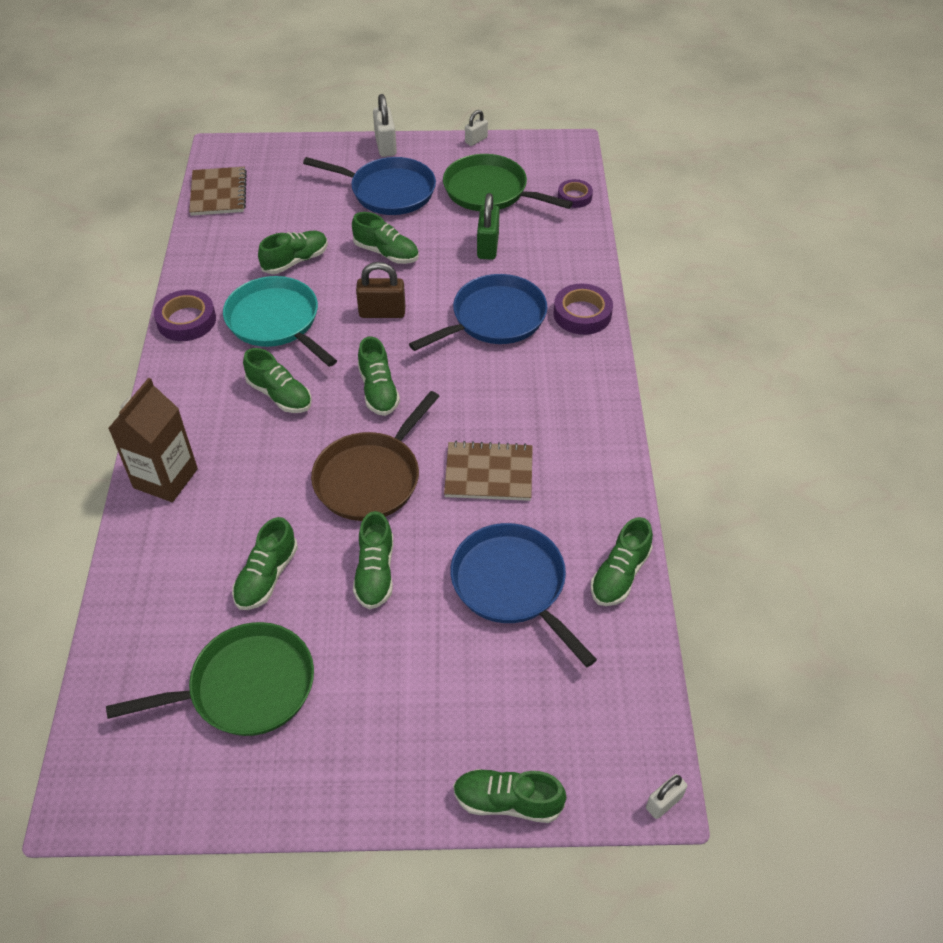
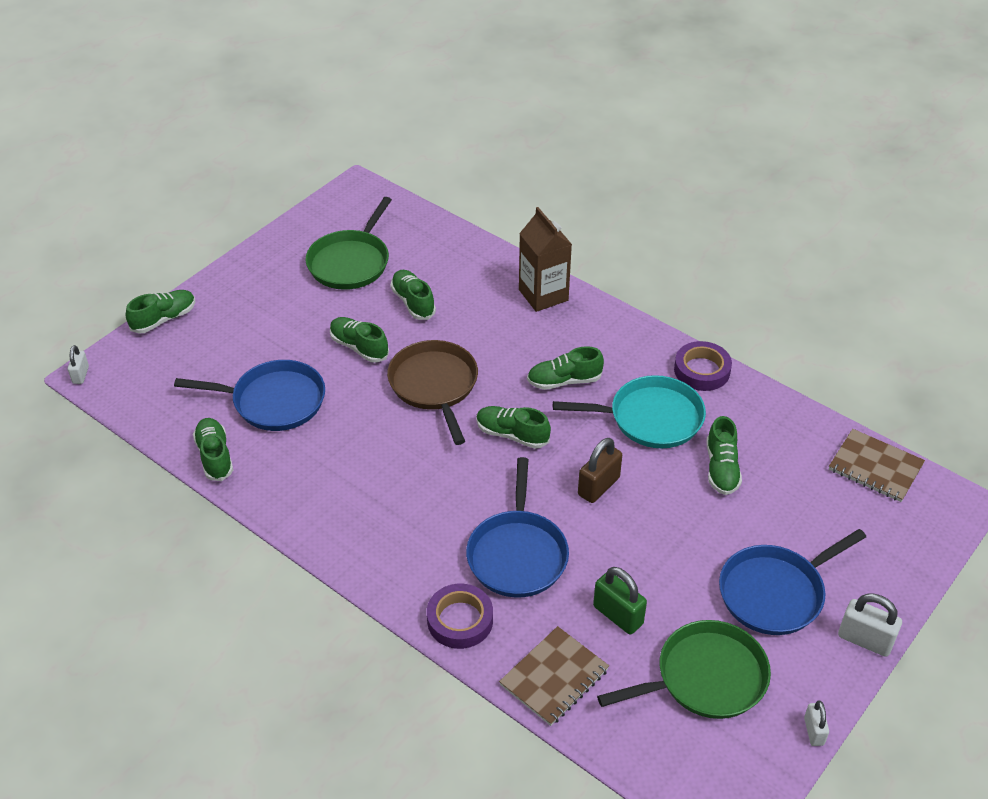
camera: 130 degrees right, 5 degrees down
(386, 253) = (677, 535): green shoe -> none
(489, 473) = (368, 446): brown notebook -> brown notebook (554, 677)
(574, 197) = (631, 748): purple tape -> none

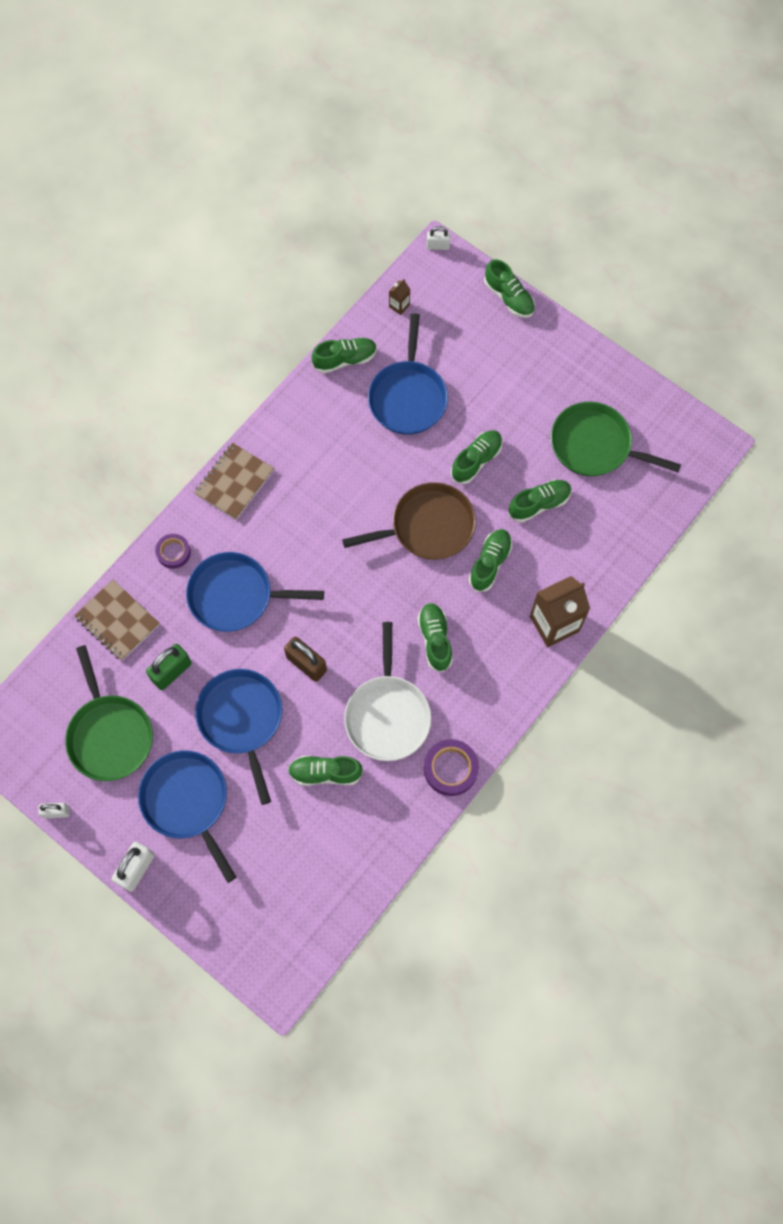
camera: 90 degrees right, 25 degrees up
(153, 408) = (399, 306): none -> brown carton
(460, 620) = (173, 552): purple tape -> purple tape, size x0.66
(512, 434) = (367, 592): green shoe -> green shoe (490, 563)
(651, 418) = (387, 715): turquoise pan -> white pan
(670, 544) = (241, 719): none -> blue pan
(875, 467) = (324, 916): brown notebook -> brown notebook (234, 482)

